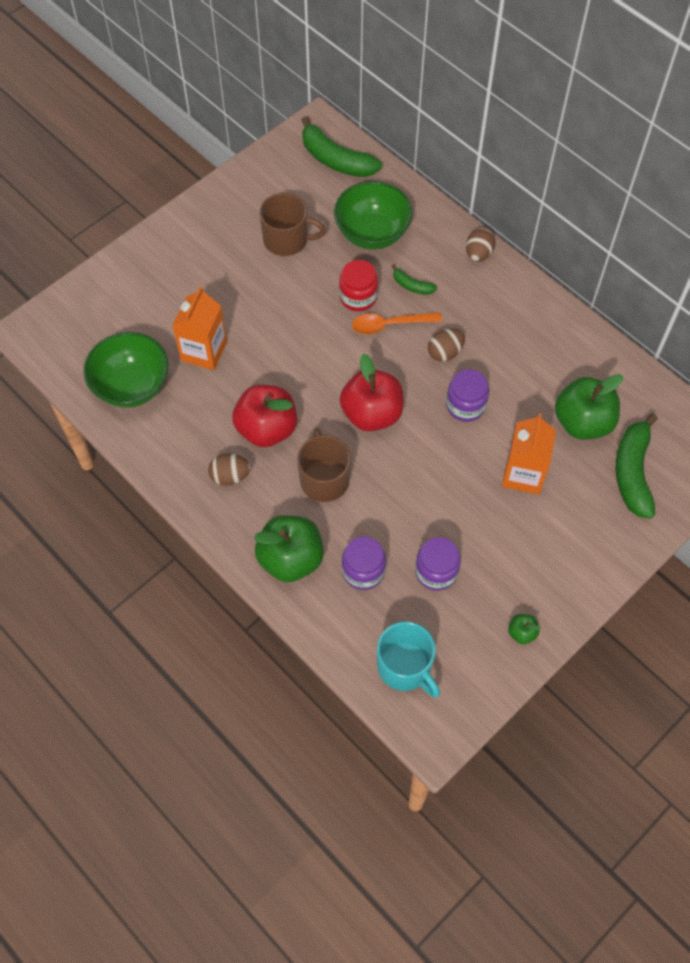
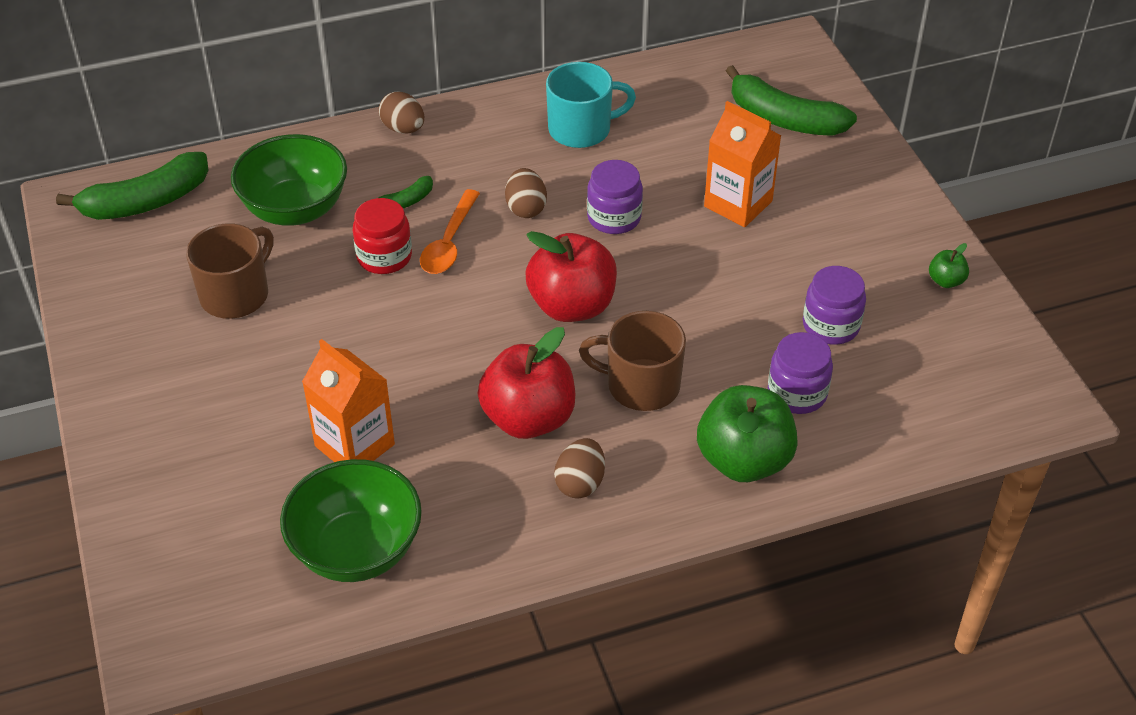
camera: 65 degrees left, 15 degrees down
(405, 667) = (948, 400): turquoise mug -> turquoise mug (581, 129)
(582, 422) = (697, 132): green apple -> none

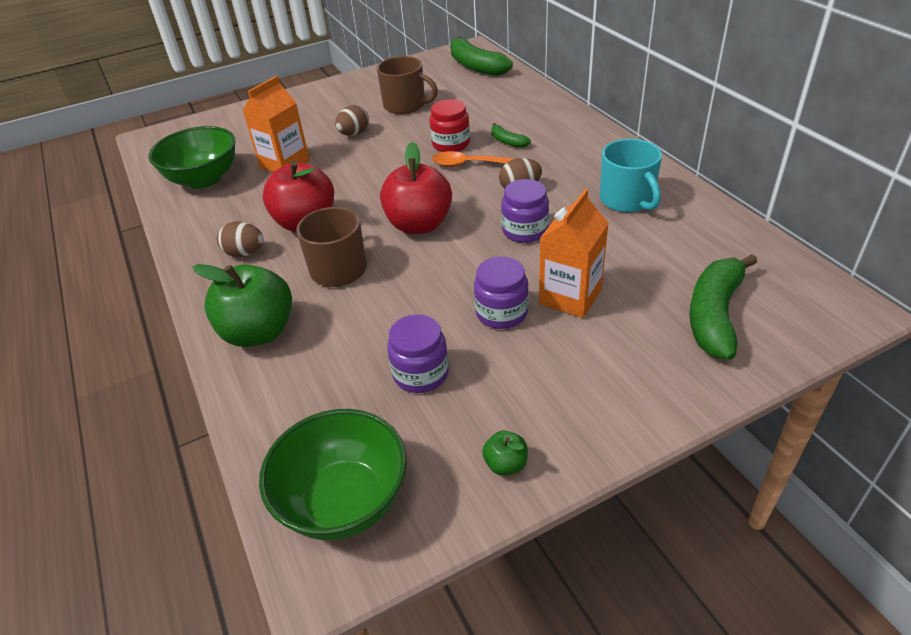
camera: 85 degrees right, 5 degrees down
(295, 209) = (486, 108): green bowl -> green bowl (344, 501)
(403, 128) = (584, 127): brown egg -> brown egg (354, 134)
(797, 393) = (333, 357): purple jar -> purple jar (501, 313)

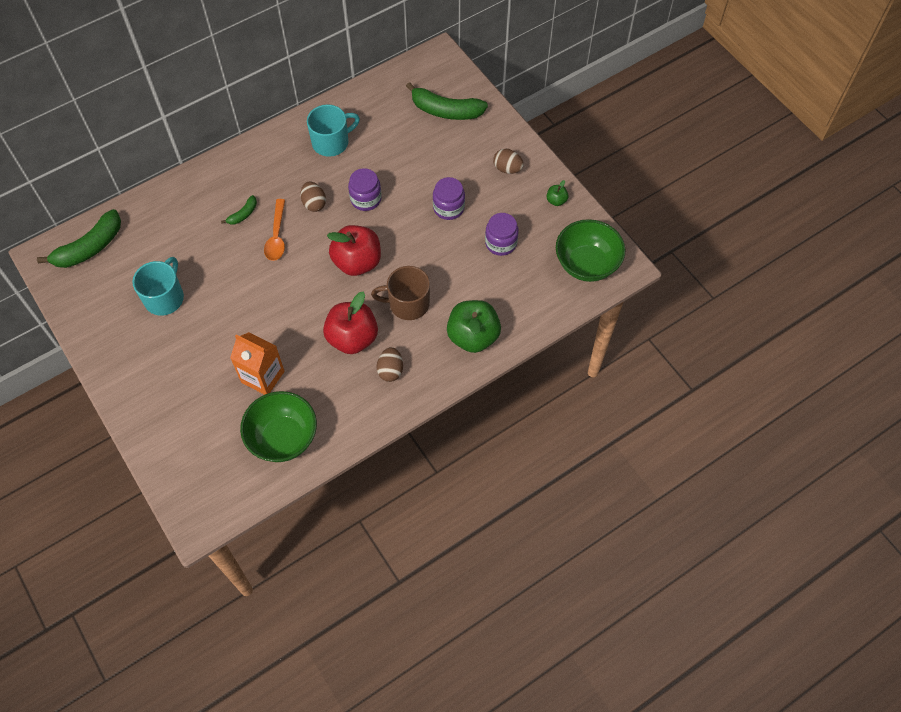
camera: 100 degrees left, 20 degrees up
(354, 134) = (215, 331): brown egg -> brown egg (507, 169)
(406, 105) = (165, 297): brown mug -> turquoise mug
(451, 144) = (242, 254): red jar -> none
(570, 297) = (433, 174): orange carton -> none

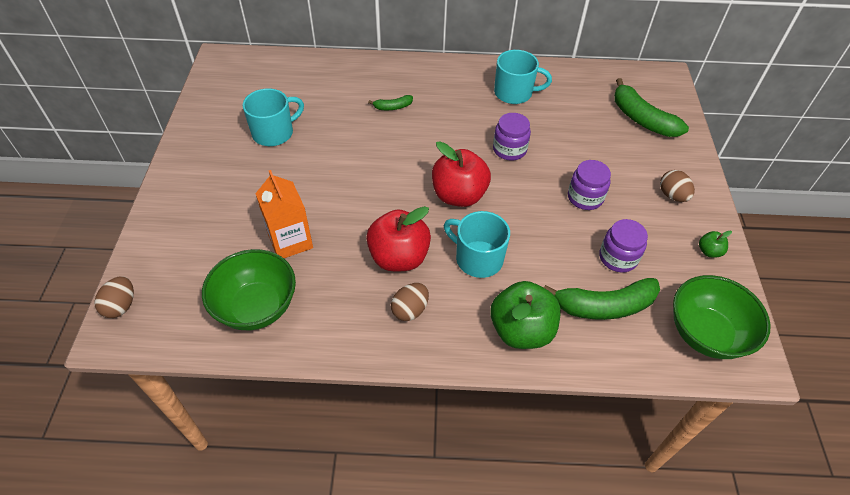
camera: 35 degrees right, 10 degrees down
(90, 247) = (256, 69): green banana -> green banana (604, 306)
(276, 236) = (405, 137): orange spoon -> none
(314, 203) = (460, 129): brown egg -> brown egg (121, 306)
(407, 304) = (477, 258): brown mug -> turquoise mug

